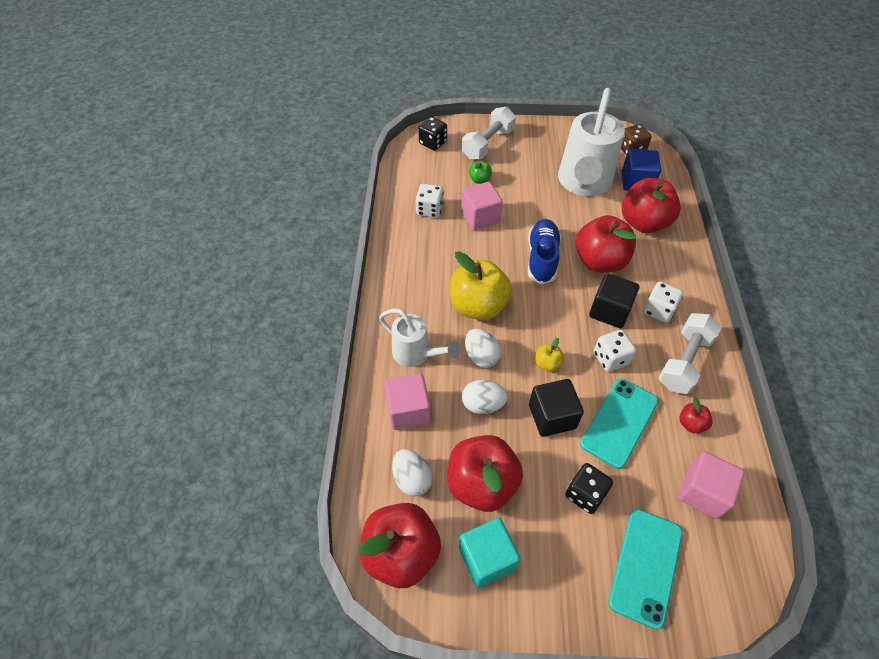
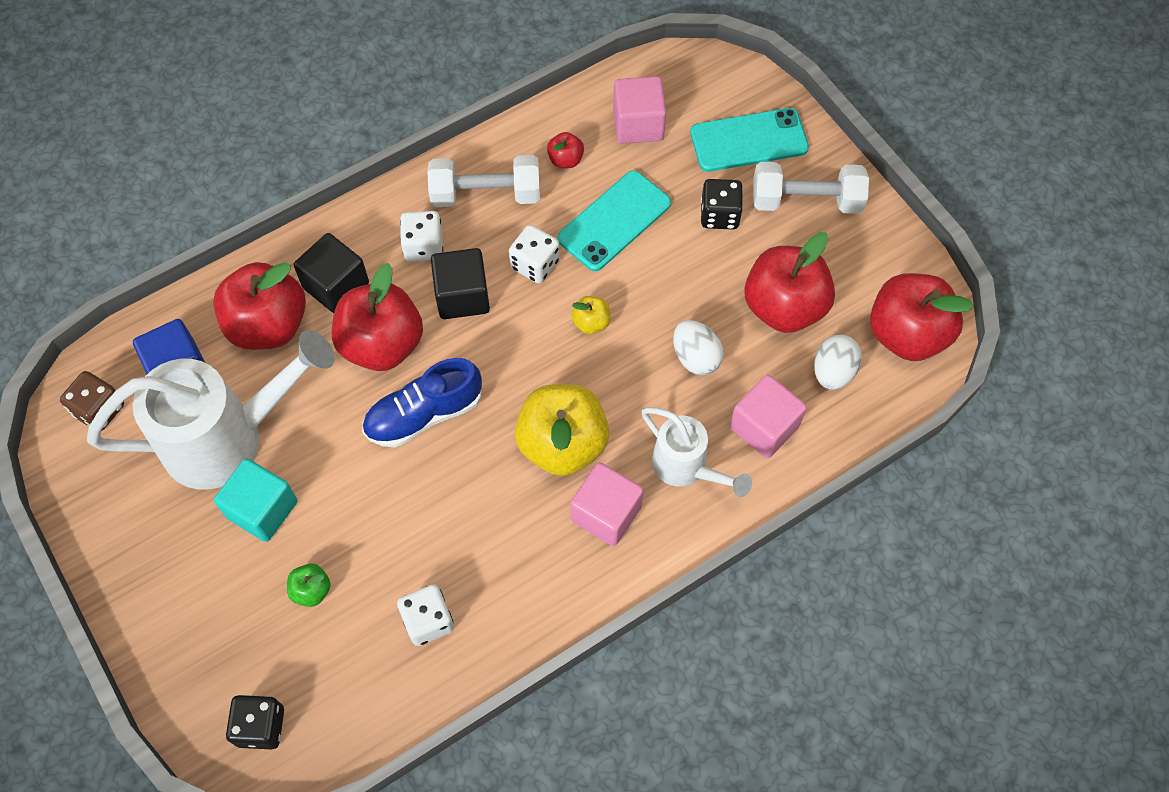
camera: 125 degrees left, 10 degrees up
(416, 354) = (686, 468): white watering can -> white watering can turned 135 degrees clockwise
(480, 217) = (396, 539): pink cube -> pink cube (606, 513)
(481, 356) = (634, 396): white egg -> none
(487, 558) = (849, 262): turquoise cube -> turquoise cube (262, 509)
(488, 144) = (210, 632): white dumbbell -> white dumbbell (806, 200)
(552, 416) = (656, 284): black cube -> black cube (336, 286)
(619, 422) = (614, 221): turquoise phone -> turquoise phone turned 45 degrees counterclockwise

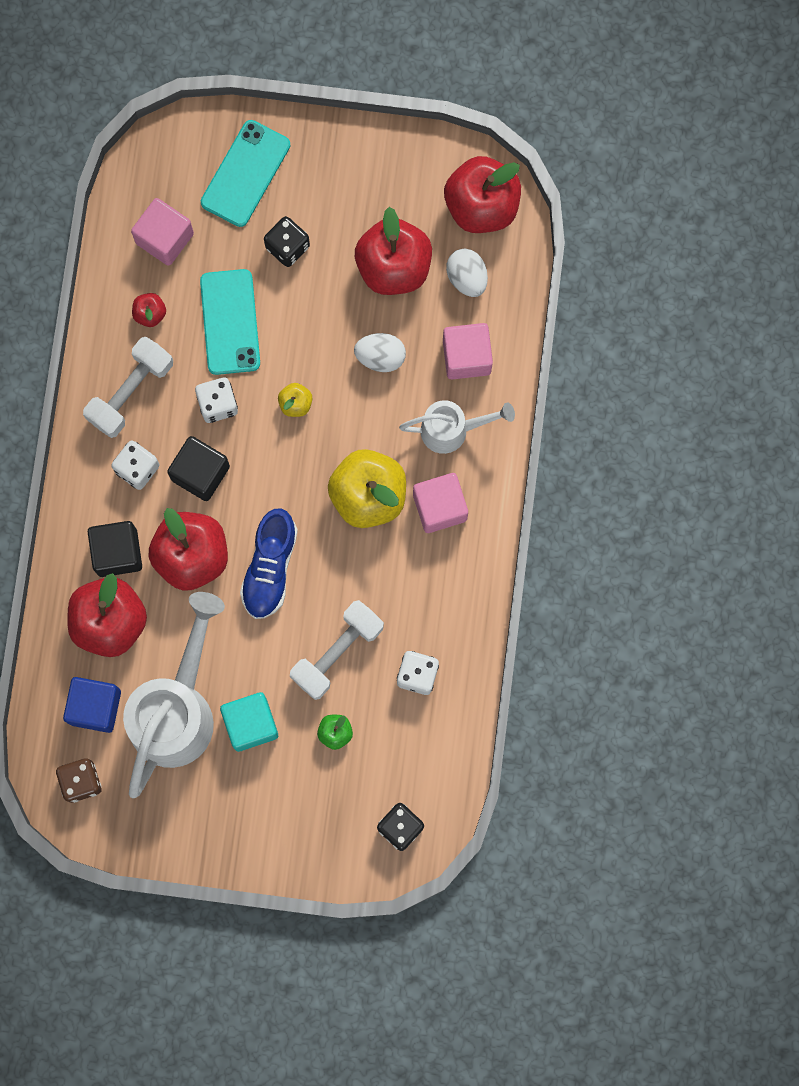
camera: 50 degrees left, 15 degrees up
(806, 200) = (327, 178): white dumbbell -> white dumbbell (337, 652)

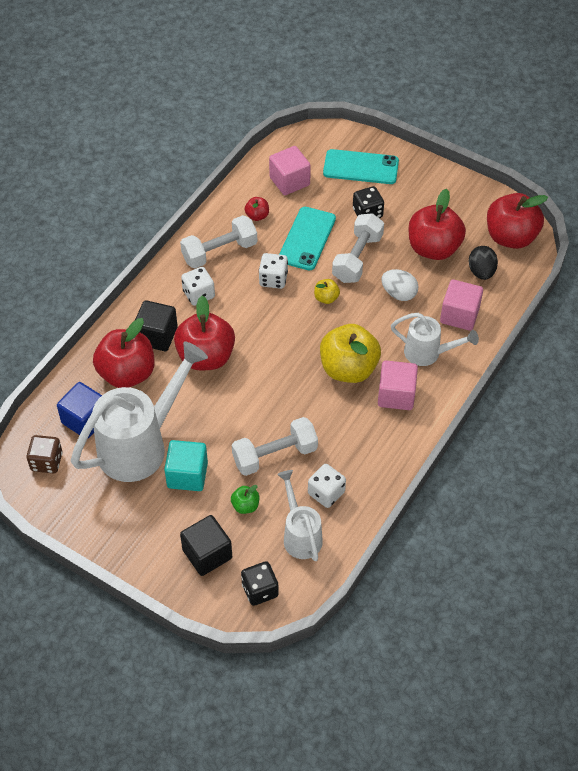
camera: 25 degrees right, 25 degrees down
(200, 473) = (239, 312): black cube -> black cube (207, 554)
(246, 173) = (361, 167): turquoise phone -> turquoise phone turned 45 degrees clockwise
(270, 568) = (255, 385): blue shoe -> none
(306, 324) = (357, 258): none -> white dumbbell
(413, 740) = (300, 535): none -> white watering can
(467, 278) = (481, 272): white egg -> black egg

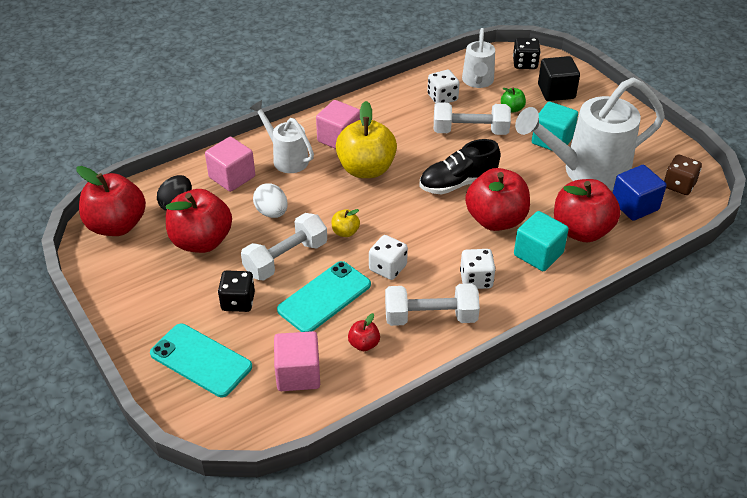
camera: 155 degrees left, 10 degrees down
(157, 336) = (538, 254): black cube -> turquoise cube
(257, 385) = (458, 183): none -> black shoe

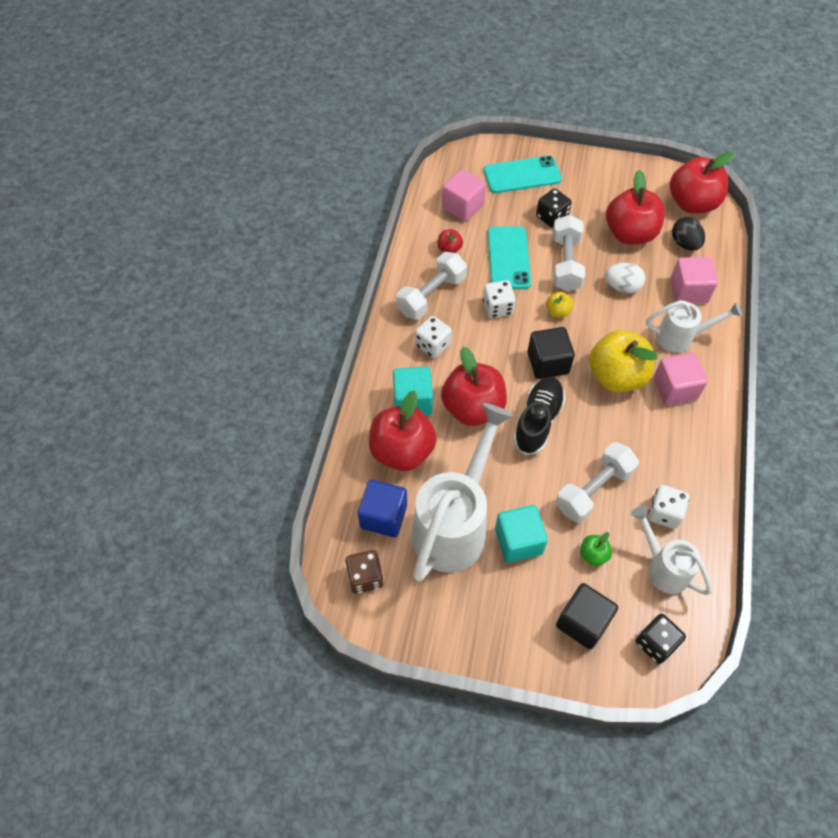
camera: 135 degrees right, 15 degrees up
(402, 208) = (548, 363): none -> black cube

